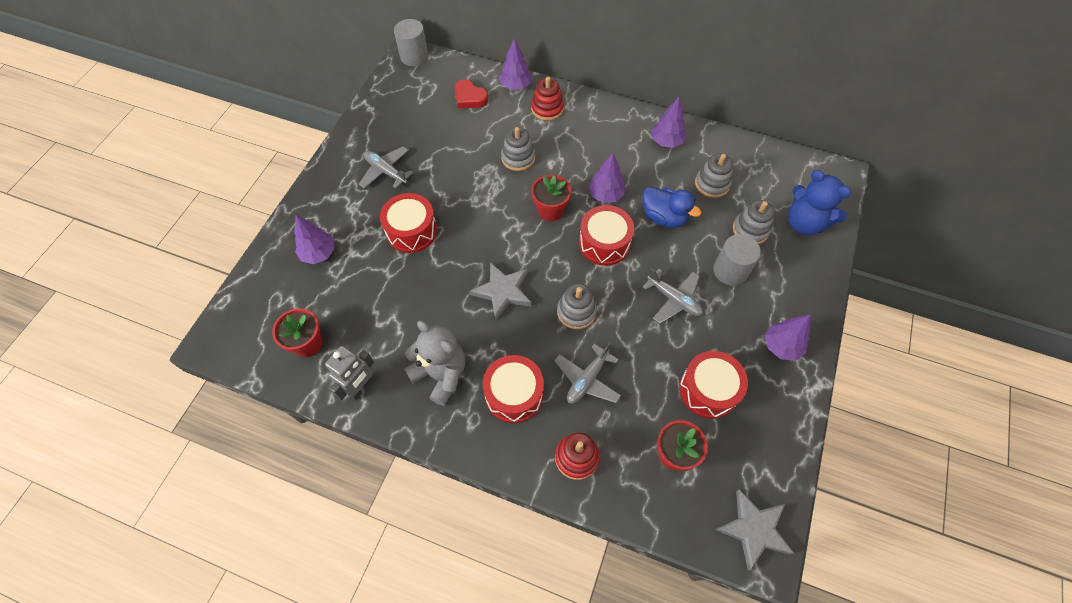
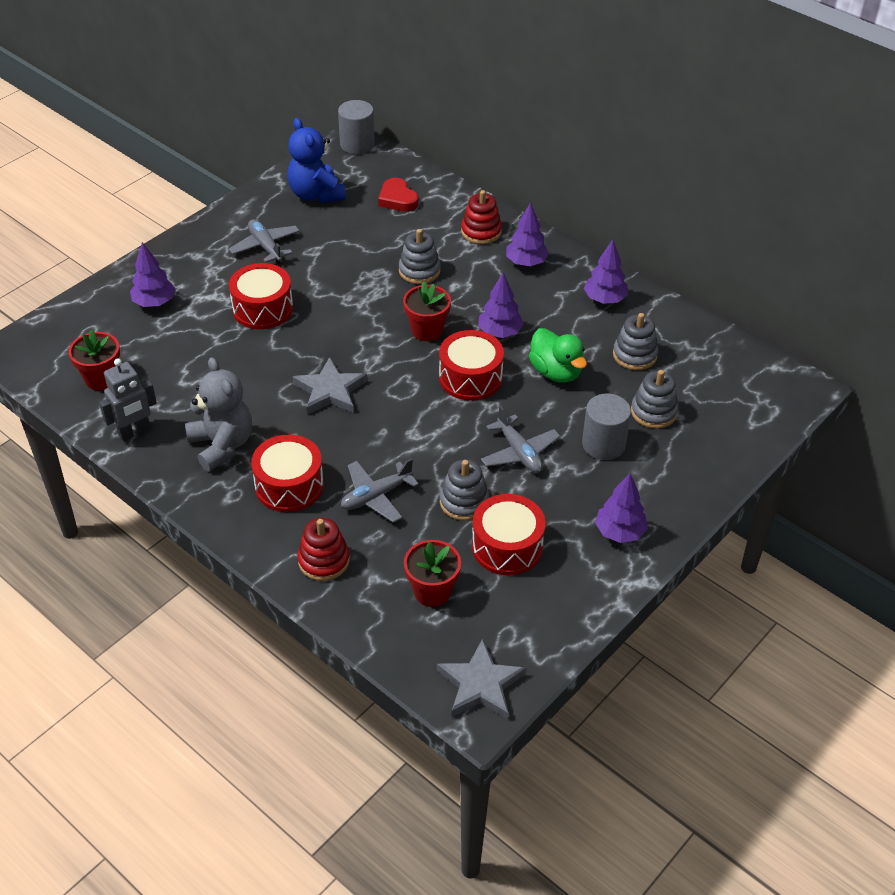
camera: 20 degrees right, 15 degrees down
(515, 86) = (457, 200): purple tree -> purple tree (526, 262)
(576, 312) = (400, 432): grey stacking toy -> grey stacking toy (464, 502)
(664, 217) = (556, 372): blue duck -> green duck
(804, 223) = (725, 424): blue teddy bear -> blue teddy bear (316, 194)

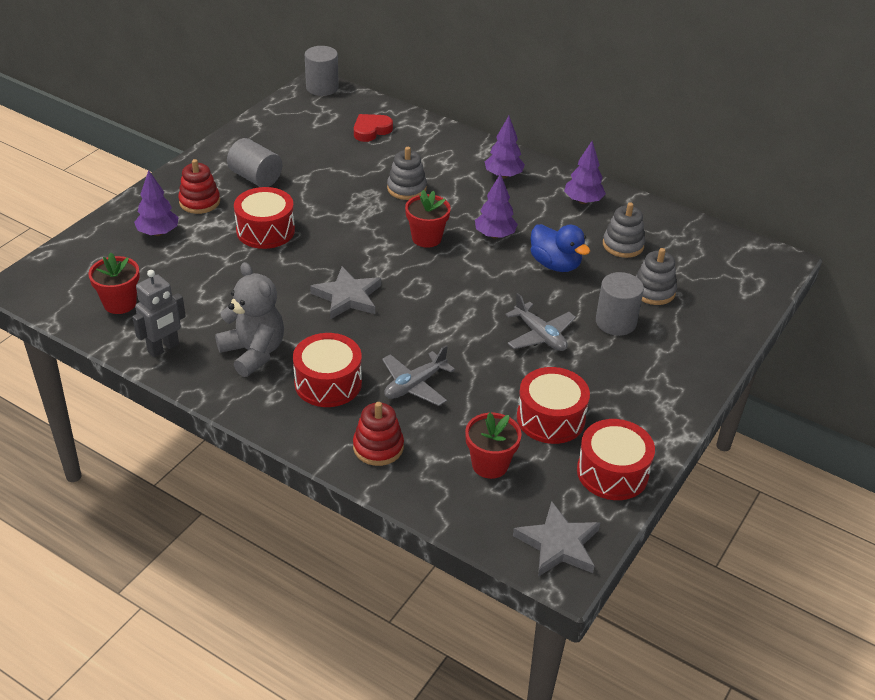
camera: 10 degrees left, 5 degrees down
(265, 246) = (255, 178): grey plane -> grey cylinder
(316, 194) = (293, 131): blue teddy bear -> none
(397, 199) = (371, 130): red heart -> red heart turned 90 degrees clockwise
(464, 502) = (499, 383): grey stacking toy -> none
(470, 377) = (477, 275): red drum -> red drum (612, 472)
(481, 232) = (455, 153): red stacking toy -> red stacking toy (199, 202)
(556, 372) = (555, 264): green duck -> blue duck
(619, 532) = (651, 396): purple tree -> none

